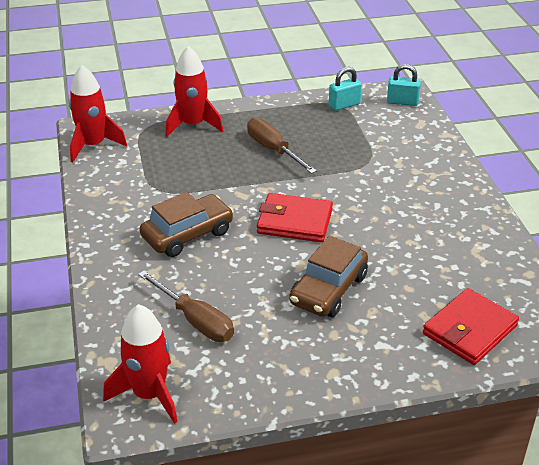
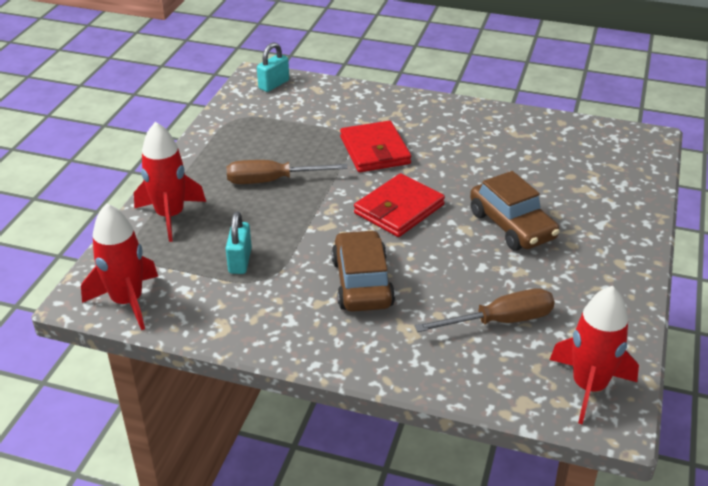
camera: 60 degrees left, 0 degrees up
(344, 105) = (242, 115): turquoise padlock -> turquoise padlock (240, 261)
(469, 330) = (609, 175): red wallet -> red wallet (375, 150)

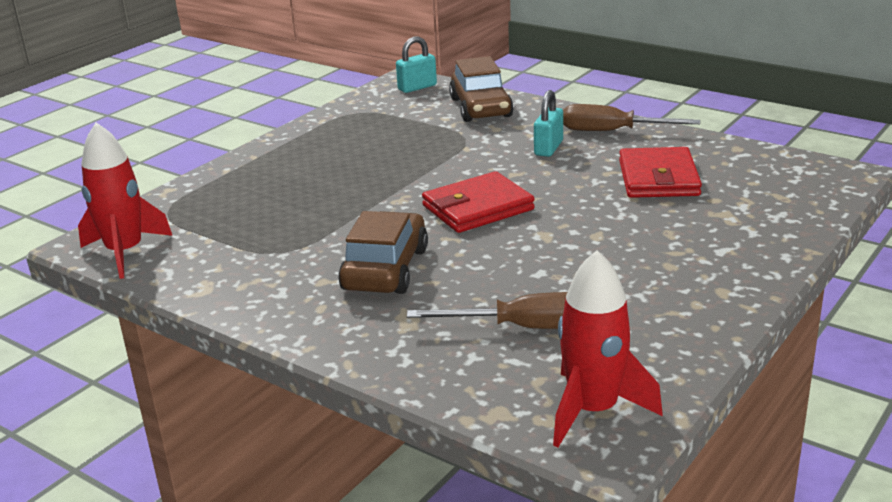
camera: 20 degrees right, 10 degrees down
(170, 216) = (224, 186): red rocket -> none
(240, 261) = (266, 233): turquoise padlock -> turquoise padlock (548, 148)
(272, 181) = (353, 168): brown screwdriver -> brown screwdriver (612, 132)
(375, 150) = (488, 153): red wallet -> red wallet (658, 178)
(512, 225) = (604, 238): brown car -> brown car (481, 108)

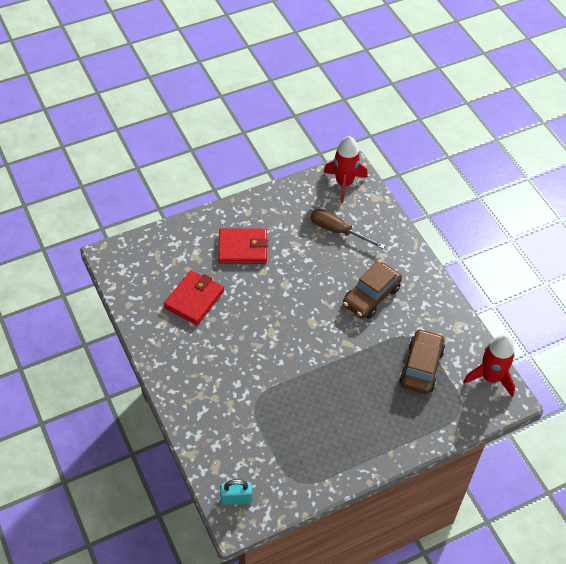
camera: 155 degrees left, 25 degrees up
(478, 208) = (299, 322): red wallet -> red wallet (242, 248)
(481, 108) = (218, 437): brown car -> brown car (421, 367)
(548, 148) = (220, 361): turquoise padlock -> none
(612, 132) = (171, 359): brown screwdriver -> none

